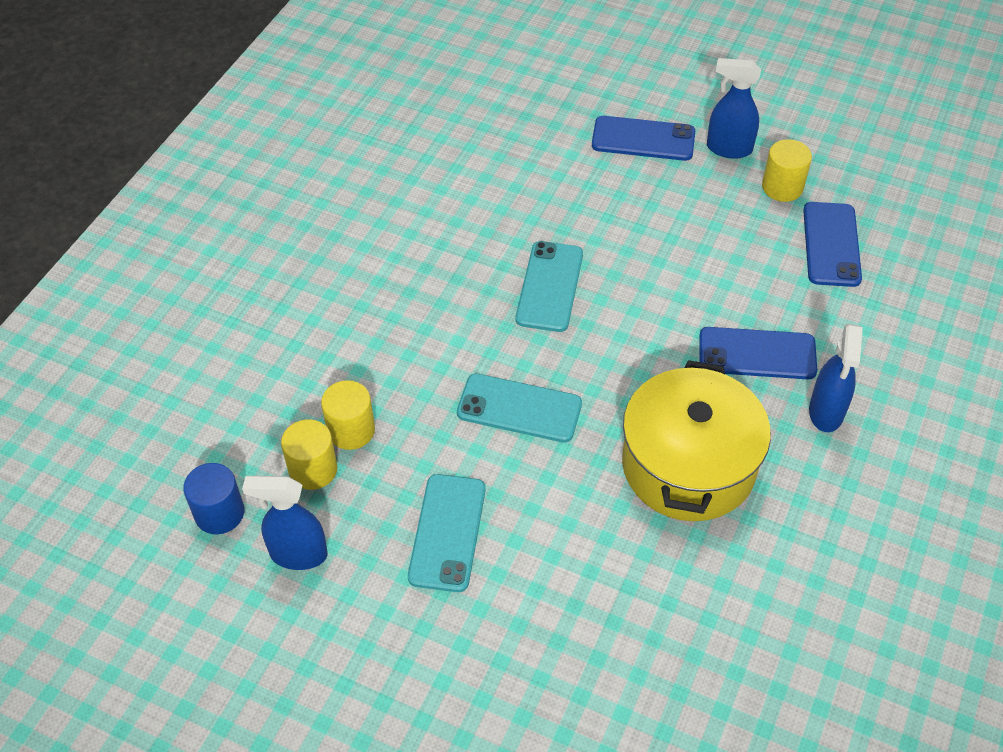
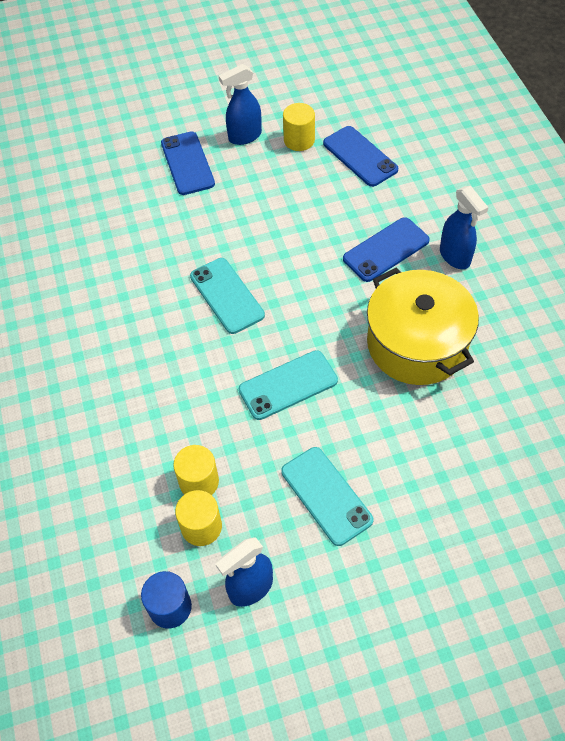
camera: 40 degrees left, 5 degrees up
(643, 139) = (187, 163): blue phone -> blue phone turned 75 degrees counterclockwise

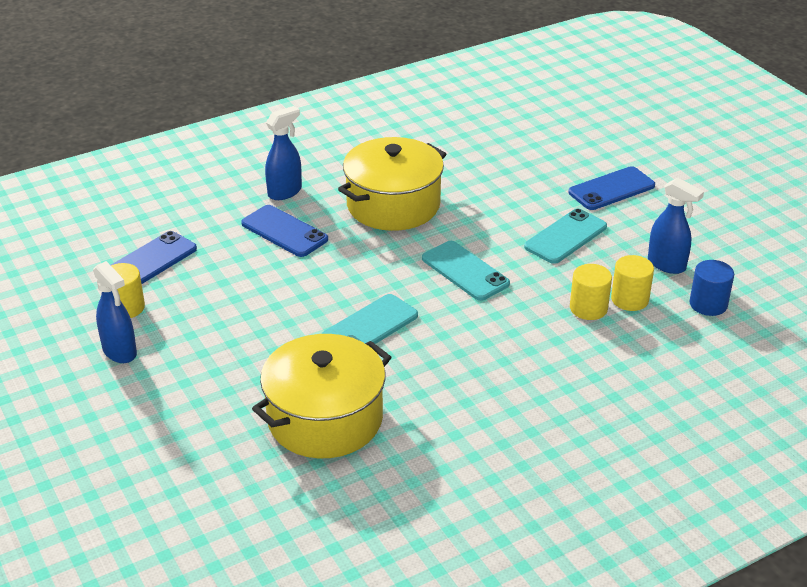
camera: 105 degrees left, 20 degrees down
(123, 251) = (325, 419): none -> yellow pot
(187, 163) = (171, 393): blue phone -> blue phone (611, 189)

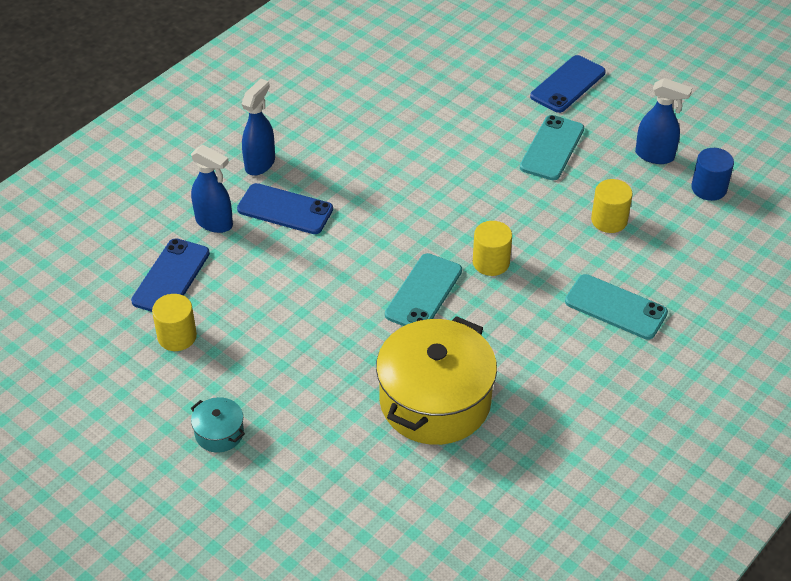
camera: 20 degrees left, 10 degrees up
(111, 393) = (219, 433): none -> turquoise pot
(120, 352) = (201, 386): blue spray bottle -> blue spray bottle (214, 223)
(393, 205) = (374, 152): yellow pot -> none
(465, 271) = (479, 209): turquoise phone -> turquoise phone (615, 307)
(629, 299) = (640, 201): yellow cylinder -> yellow cylinder (491, 262)

